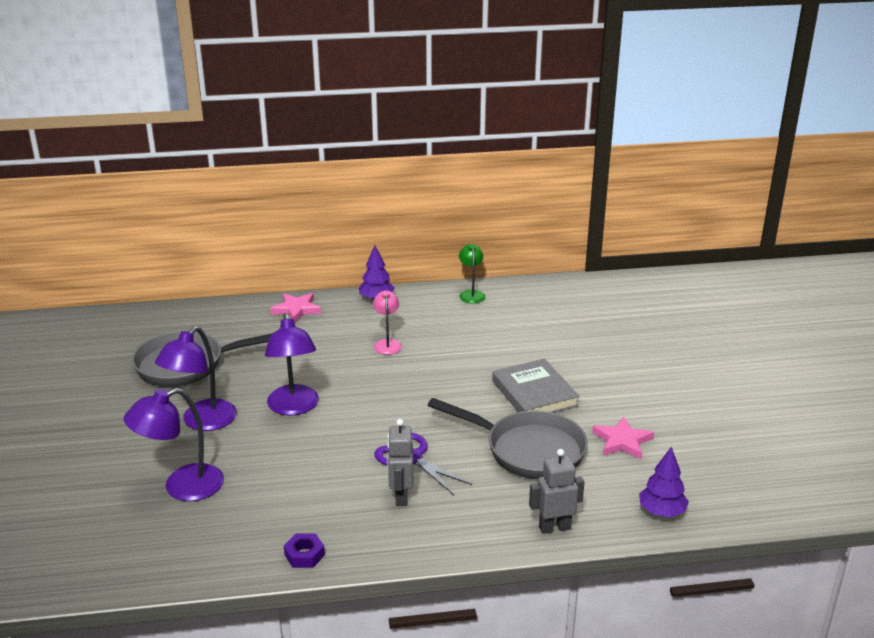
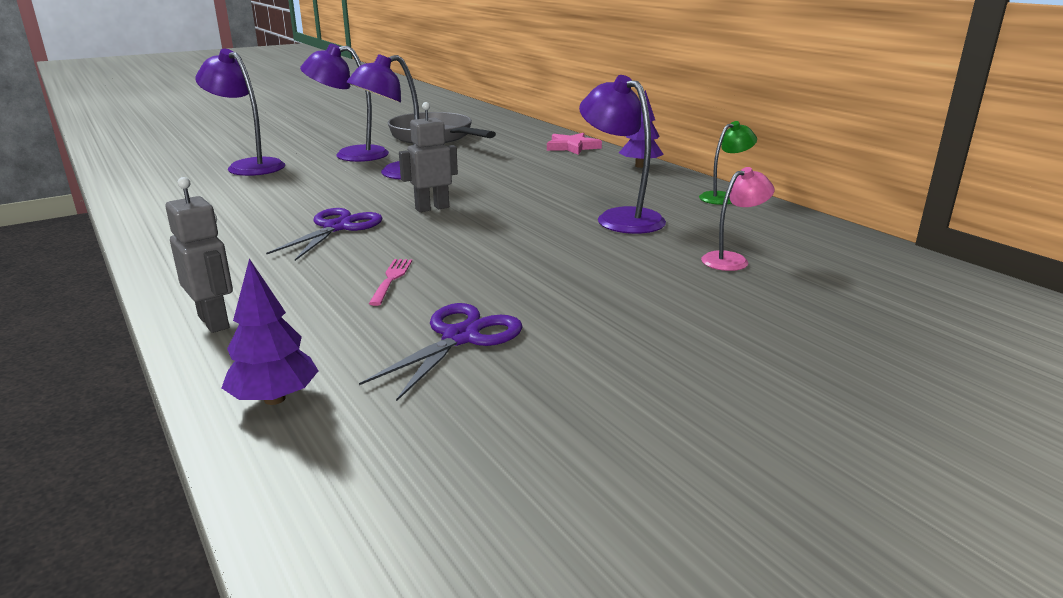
camera: 65 degrees right, 5 degrees down
(304, 555) = (149, 217): purple nut -> none
(387, 343) = (555, 183): pink lamp -> pink lamp (732, 260)
(401, 496) = (260, 235): grey robot -> grey robot (432, 208)
(480, 341) = (620, 218): none -> purple lamp
(528, 450) = (391, 279): grey pan -> pink fork
(534, 393) = (532, 262): grey book -> none
(622, 441) = (460, 337): pink star -> purple scissors

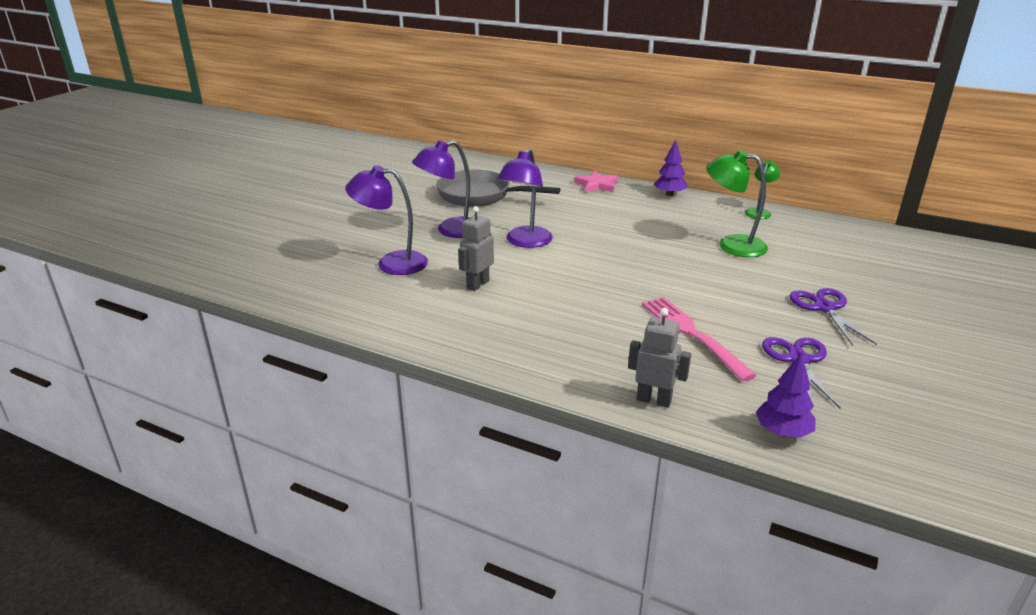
camera: 30 degrees left, 5 degrees up
(337, 227) = (580, 303): purple scissors -> purple scissors (825, 308)
(391, 279) = (692, 334): pink fork -> pink fork, size x2.03
(432, 208) = (608, 268): grey robot -> grey robot (477, 284)
(620, 218) = (731, 245): purple lamp -> green lamp
(732, 260) = (835, 261): pink lamp -> none

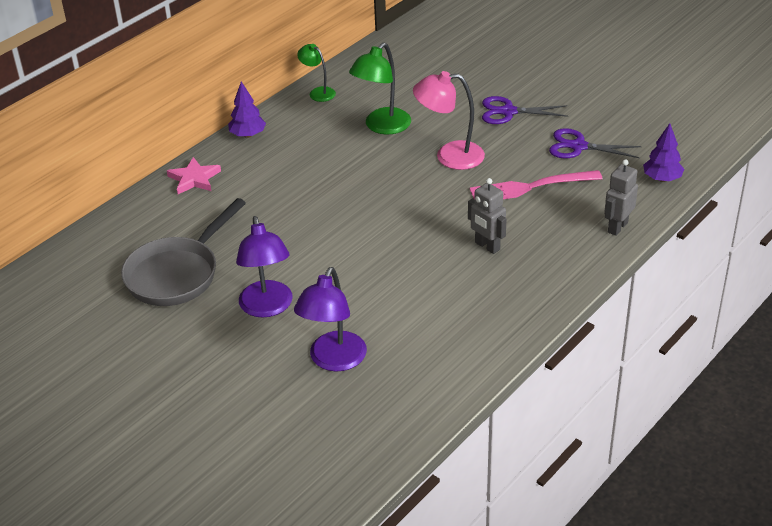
camera: 75 degrees left, 10 degrees up
(477, 284) = (405, 299): grey robot -> grey robot (487, 246)
(525, 242) = (322, 254): purple lamp -> none
(712, 283) = (449, 156): none -> pink lamp

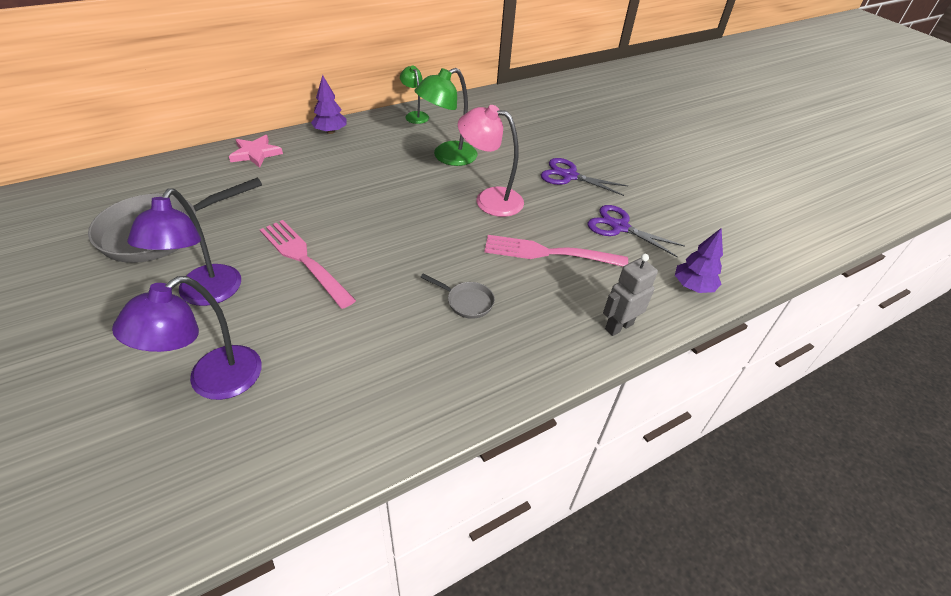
camera: 15 degrees right, 5 degrees up
(326, 256) = (304, 260): none -> pink fork
(487, 246) = (466, 302): grey robot -> grey pan

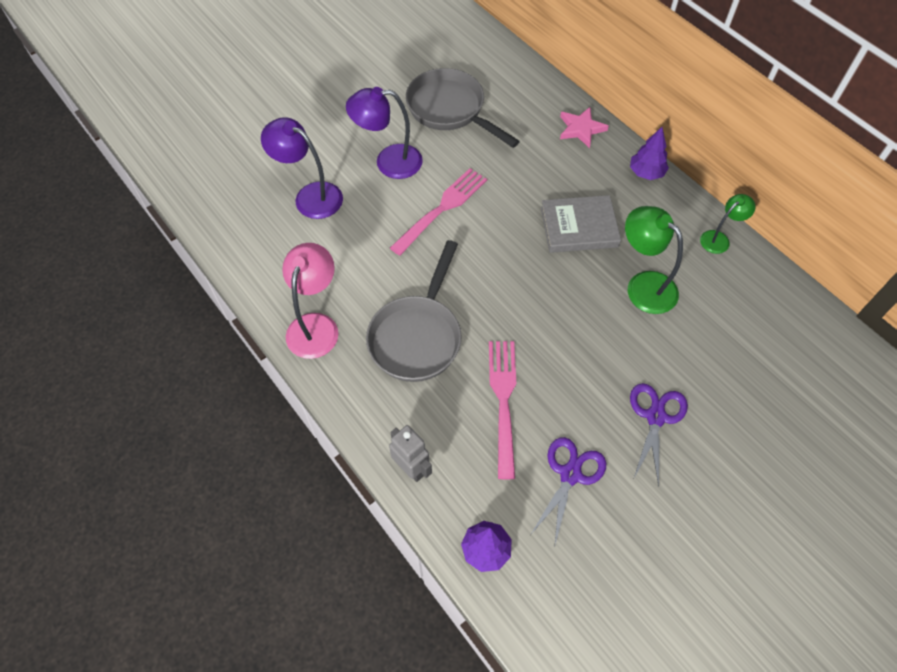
camera: 85 degrees right, 15 degrees up
(372, 176) = (579, 227): none -> grey book
(466, 302) = (417, 336): grey pan -> grey pan, size x2.22
(489, 199) = (577, 337): pink lamp -> pink lamp (316, 325)

